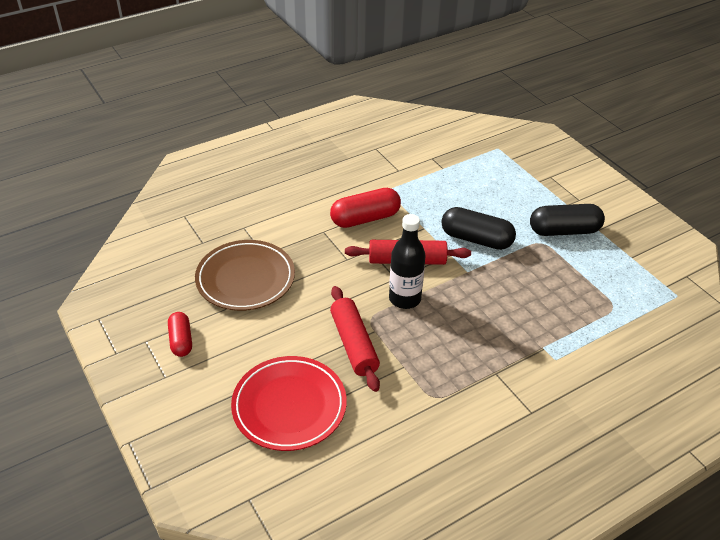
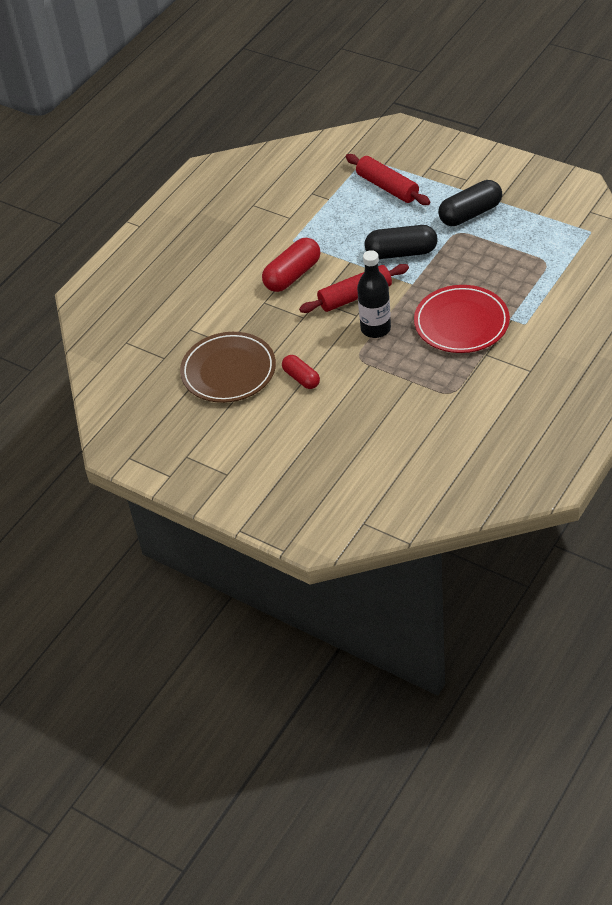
camera: 20 degrees left, 5 degrees up
(181, 340) = (216, 442): red capsule -> red capsule (301, 378)
(289, 406) = (344, 449): red plate -> red plate (461, 323)
(354, 344) = (360, 382): red rolling pin -> red rolling pin (387, 187)

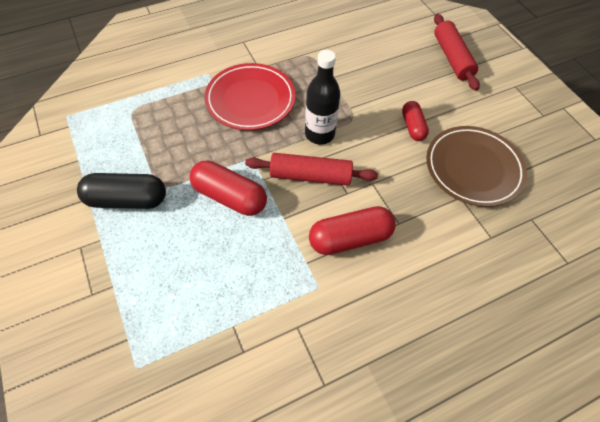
camera: 155 degrees left, 10 degrees up
(387, 187) = (160, 296): red rolling pin -> red rolling pin (452, 58)
(401, 253) = (229, 197): black capsule -> red capsule

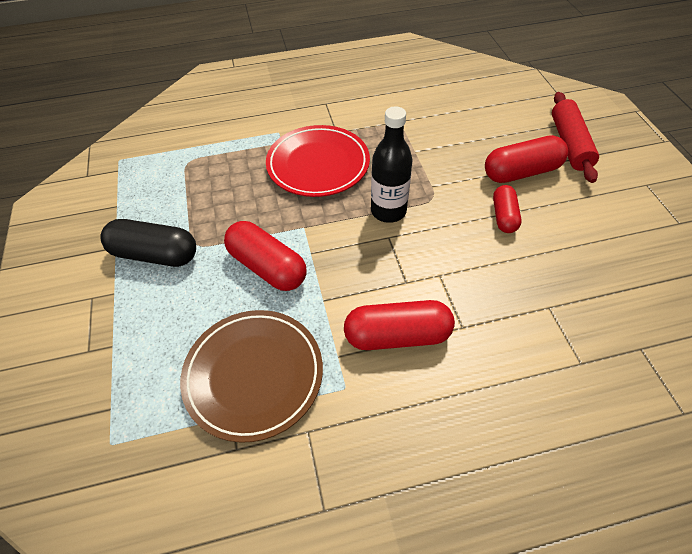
camera: 15 degrees right, 5 degrees down
(310, 176) = (366, 256): red rolling pin -> none
(419, 87) = (521, 172): none -> red capsule
(473, 168) = (572, 275): brown plate -> brown plate (254, 375)

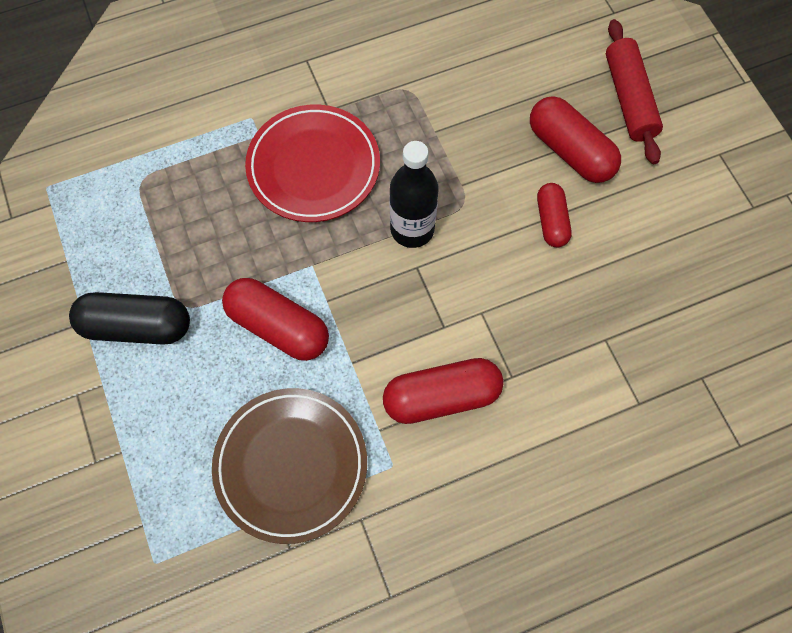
camera: 10 degrees left, 15 degrees up
(521, 172) = (570, 151): red capsule -> red capsule turned 75 degrees clockwise

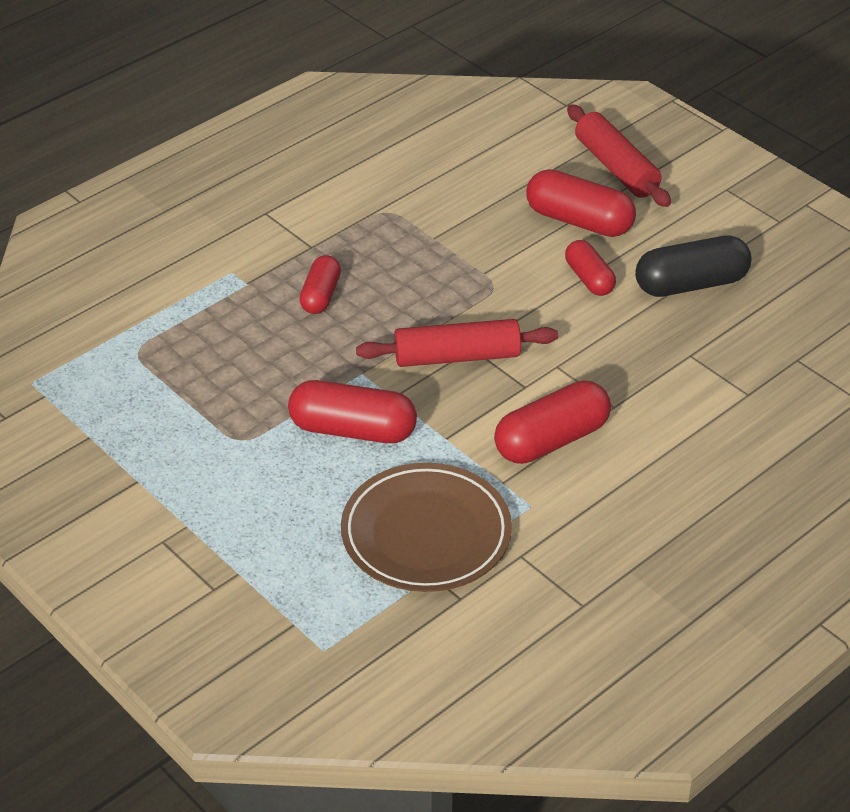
camera: 20 degrees left, 25 degrees down
(137, 326) = (199, 469): black capsule -> black capsule (691, 284)
(313, 167) = (320, 295): red plate -> red capsule
(399, 273) = (457, 356): none -> red rolling pin
(412, 229) = (451, 319): black bottle -> none

